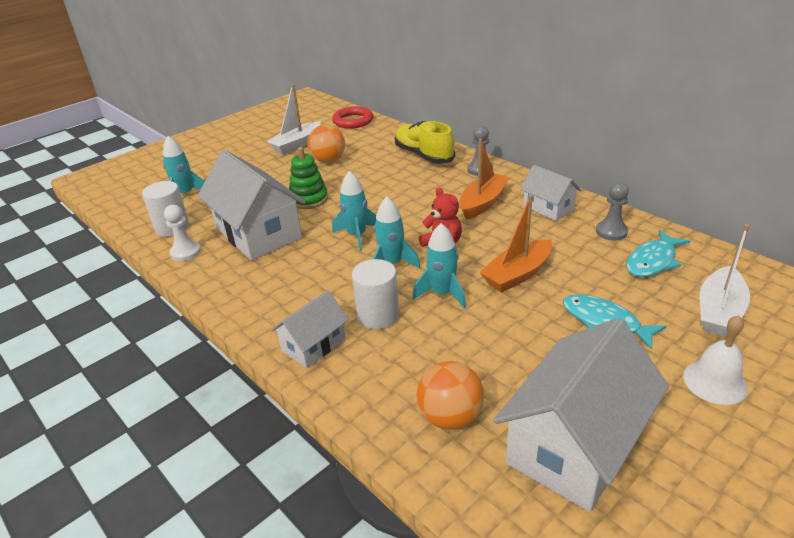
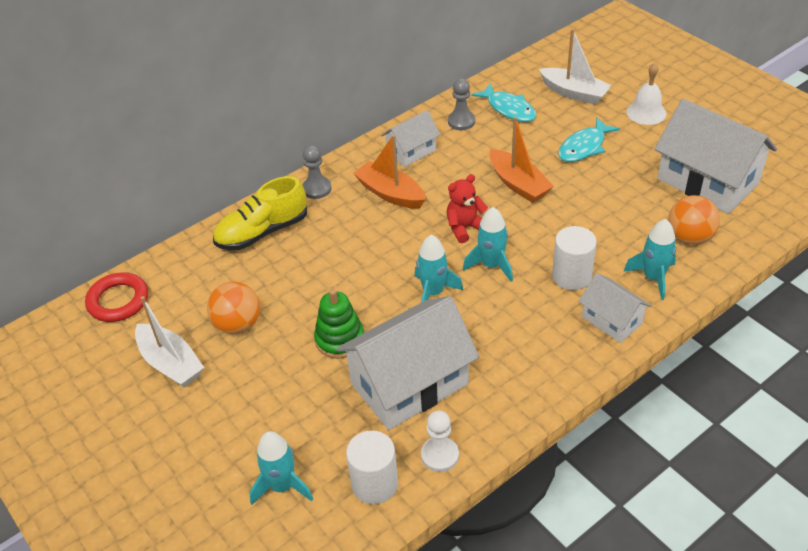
camera: 85 degrees left, 10 degrees up
(442, 293) = (542, 233): turquoise rocket -> turquoise rocket (653, 278)

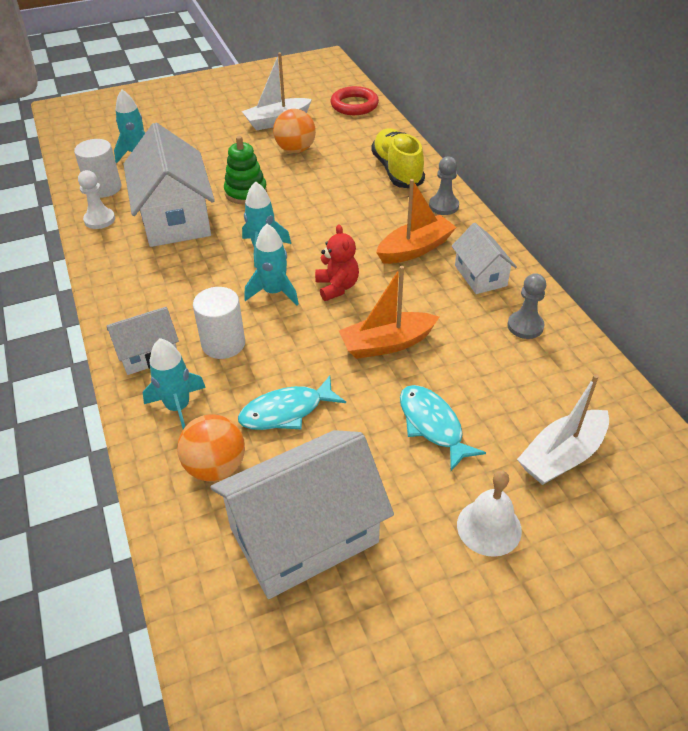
camera: 105 degrees right, 0 degrees up
(508, 109) = (540, 375): turquoise fish -> turquoise fish (286, 411)

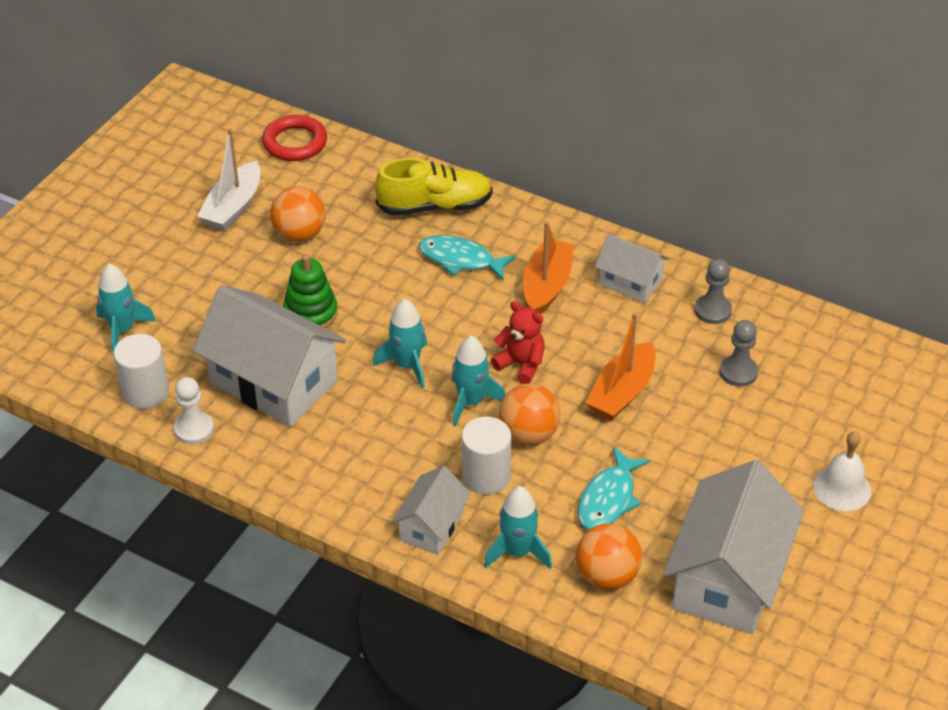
camera: 40 degrees left, 0 degrees up
(286, 333) = (528, 434): none -> orange ball
(397, 171) = (435, 206): yellow shoe -> yellow shoe turned 135 degrees clockwise
(432, 425) = (729, 438): turquoise fish -> turquoise fish (460, 260)
(443, 206) = (523, 225): grey pawn -> grey pawn (738, 372)
(561, 456) = (839, 405): white boat -> none

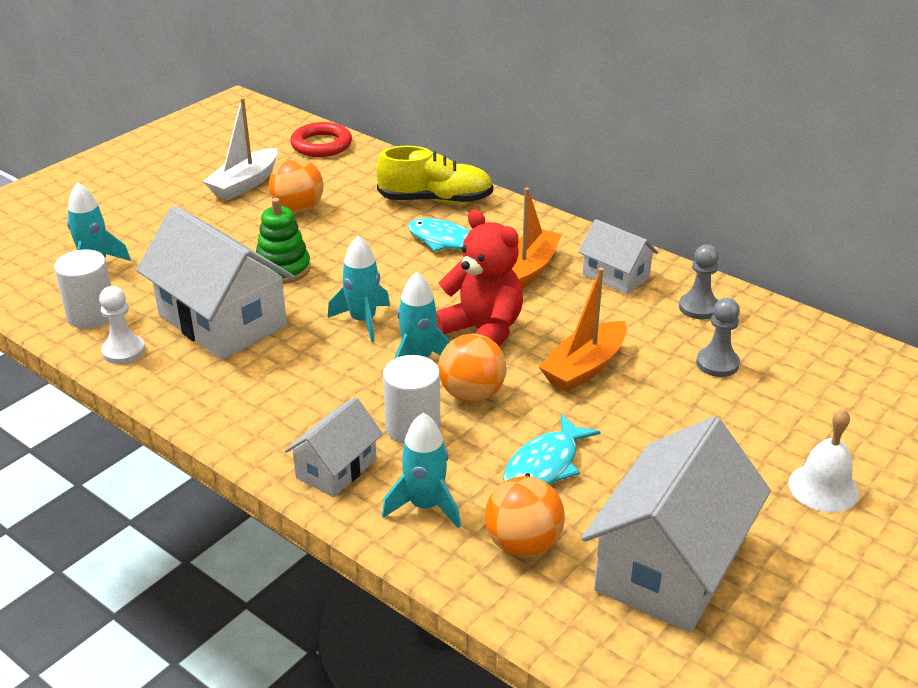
camera: 10 degrees right, 10 degrees down
(521, 364) = (482, 332): red teddy bear -> red teddy bear, size x1.58

